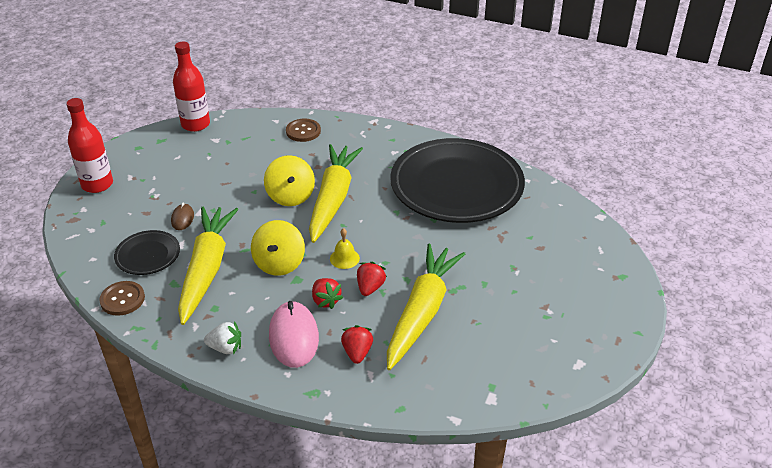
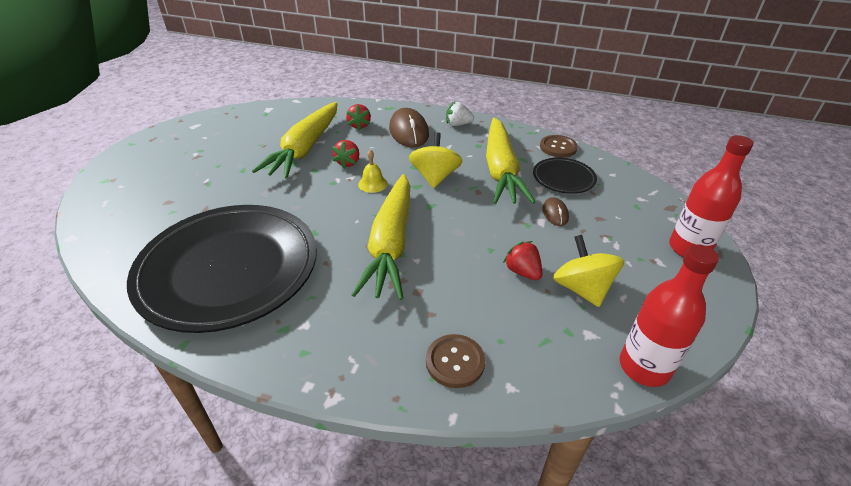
camera: 175 degrees right, 0 degrees up
(290, 196) = (443, 245): yellow spinning top -> yellow spinning top (582, 288)
(293, 337) = (409, 131): pink mouse -> brown mouse
(325, 301) = (387, 153): red strawberry -> red strawberry (522, 272)

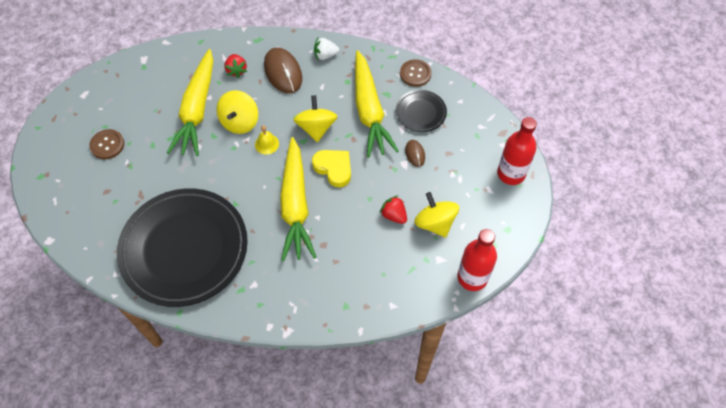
camera: 10 degrees left, 20 degrees up
(348, 163) = (240, 122): red strawberry -> yellow spinning top
(448, 215) = (334, 168): none -> yellow heart
(455, 362) = (356, 294): brown button -> brown button (107, 145)

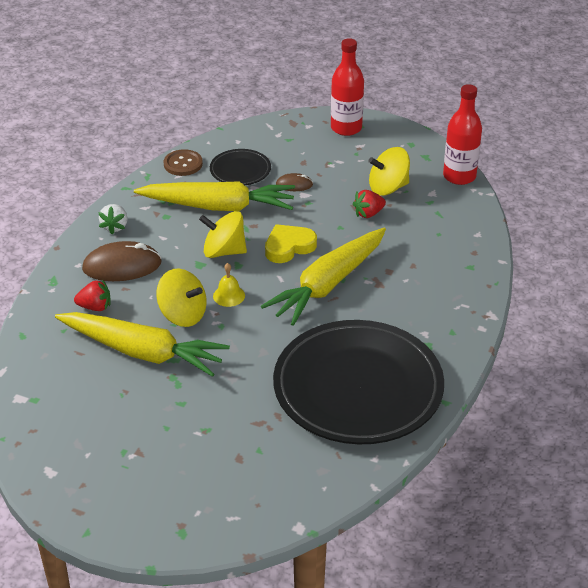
camera: 75 degrees left, 20 degrees down
(107, 145) = (159, 451): brown button -> none
(295, 205) = (328, 284): yellow carrot -> yellow carrot turned 120 degrees clockwise

